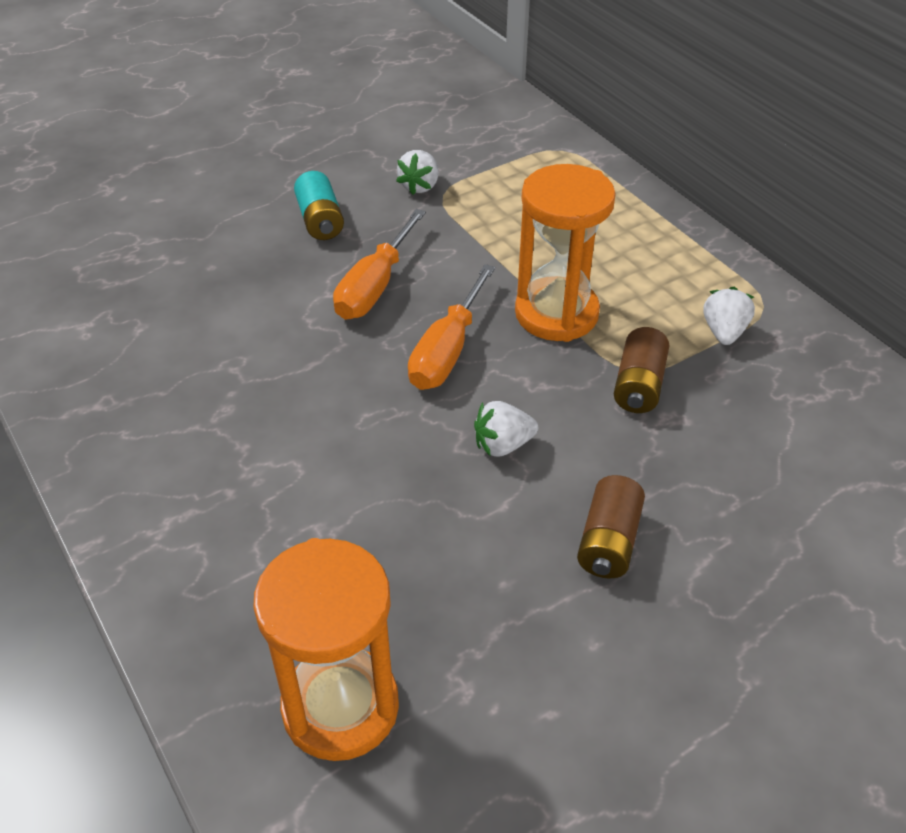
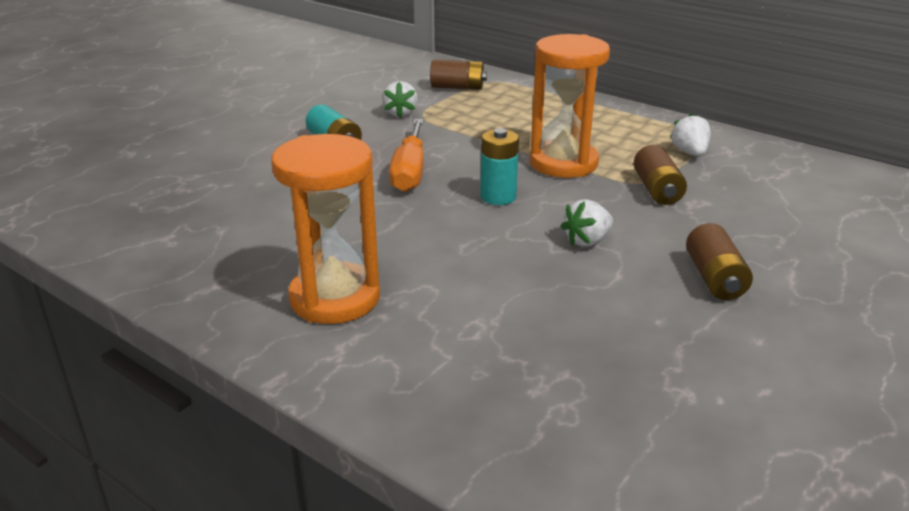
camera: 20 degrees left, 15 degrees down
(340, 706) = (595, 431): orange hourglass -> orange hourglass (335, 298)
(447, 351) = (498, 197): orange screwdriver -> turquoise battery
(513, 153) = (457, 87): none -> brown battery

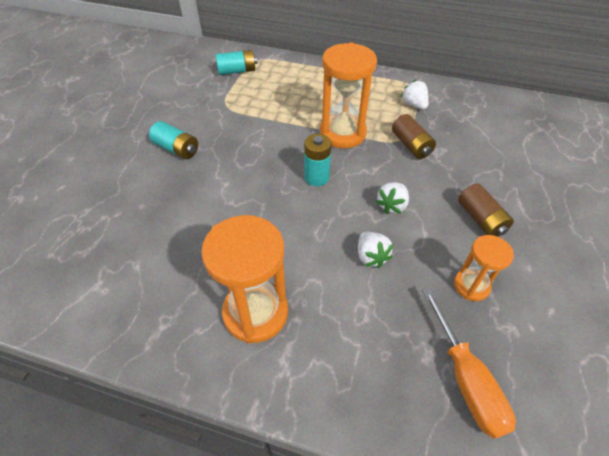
camera: 20 degrees left, 20 degrees up
(400, 113) = (210, 107): white strawberry -> white strawberry (371, 256)
(410, 171) = (245, 166): orange screwdriver -> orange screwdriver (466, 379)
(457, 87) = (237, 71): brown battery -> turquoise battery
(652, 338) = (471, 286): none -> orange hourglass

